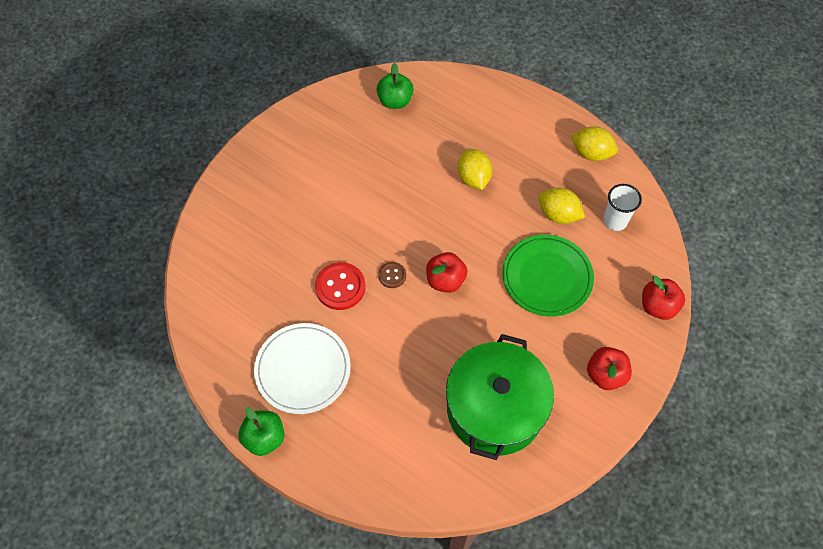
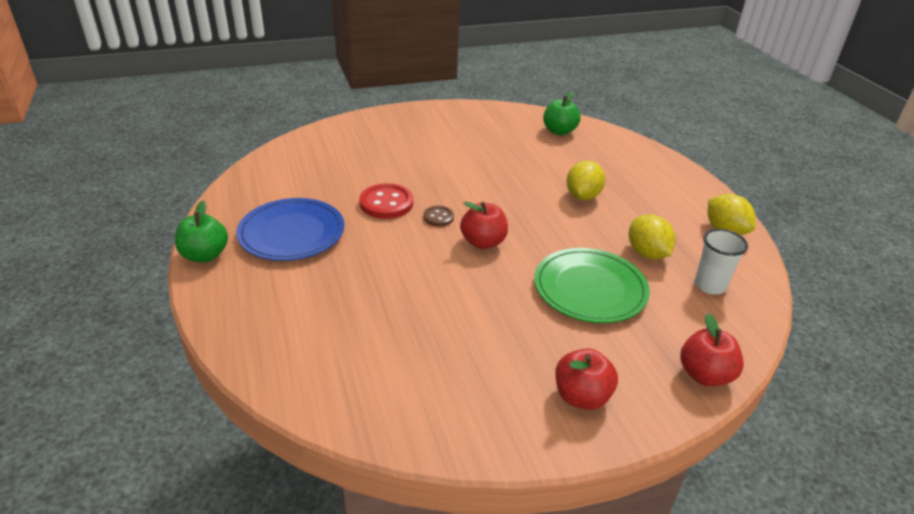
camera: 35 degrees right, 25 degrees down
(303, 369) = (292, 233): white plate -> blue plate
(495, 409) = (427, 353): green pot -> none

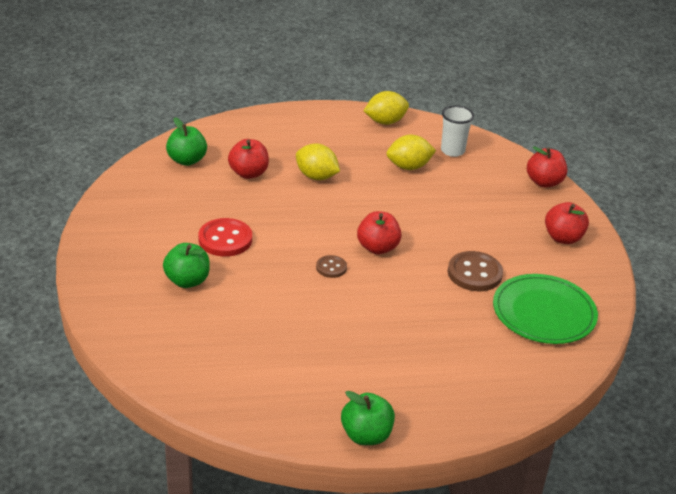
camera: 80 degrees left, 0 degrees up
(292, 233) = (337, 369): blue plate -> none
(386, 203) = (297, 298): red button -> red button (225, 239)
(393, 151) = (187, 281): none -> green apple
(468, 314) = (474, 273): none -> brown button
(561, 161) = (248, 173): none -> red apple
(590, 288) = (449, 206): green plate -> green plate (544, 312)

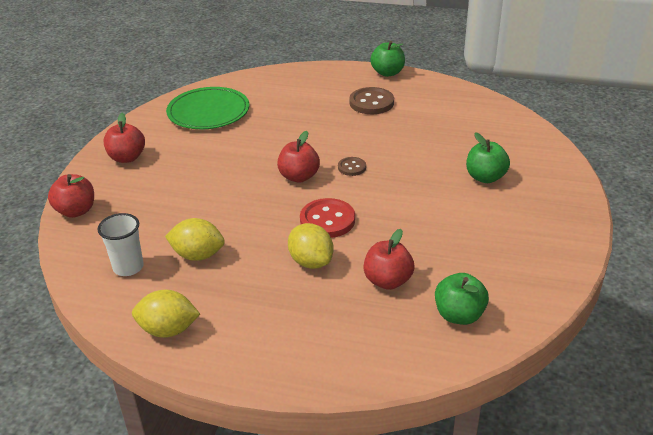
camera: 155 degrees left, 0 degrees up
(225, 239) = (440, 208): red button -> red button (327, 220)
(474, 273) = (233, 144): brown button -> brown button (371, 103)

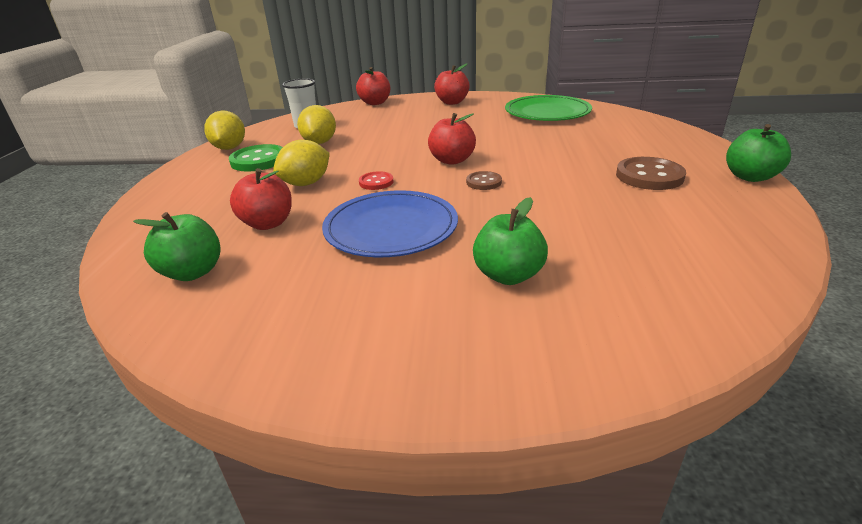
camera: 80 degrees right, 5 degrees down
(228, 300) = (258, 160): none -> green button
(327, 220) = (376, 182): red button -> red button, size x0.56
(414, 217) = (391, 228): none -> blue plate

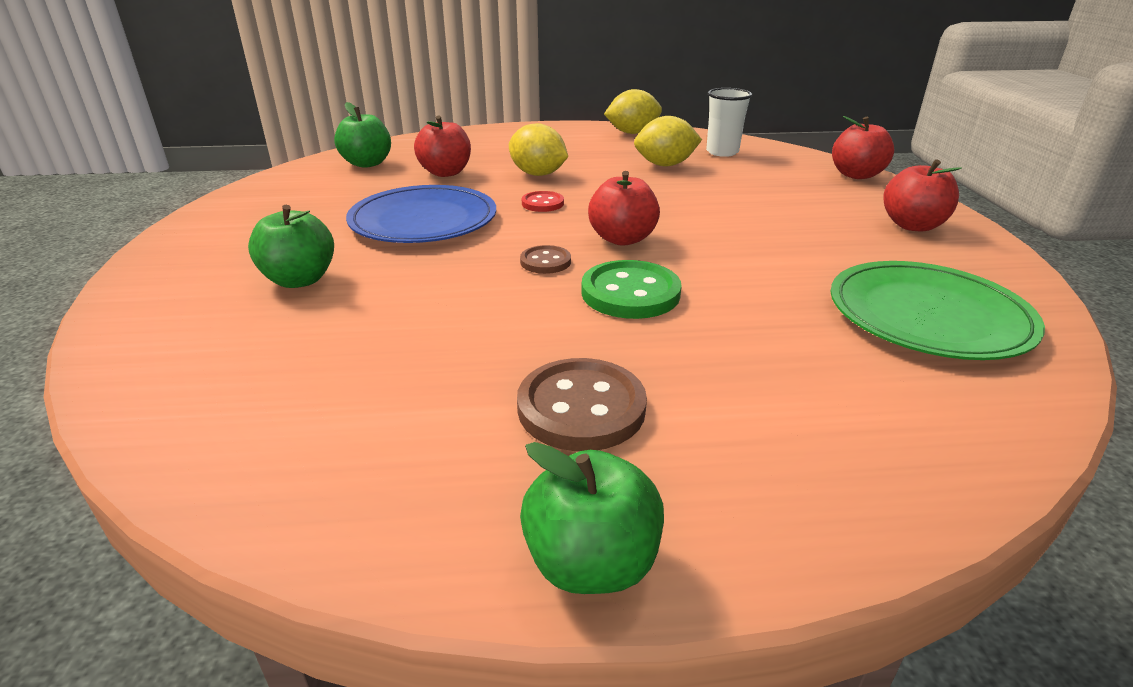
camera: 80 degrees right, 0 degrees up
(258, 160) = (599, 148): green button -> green button (630, 293)

